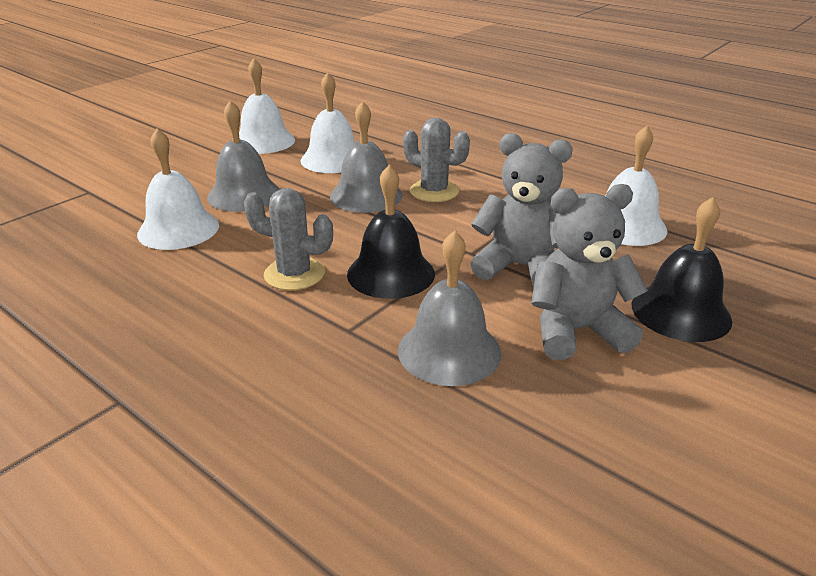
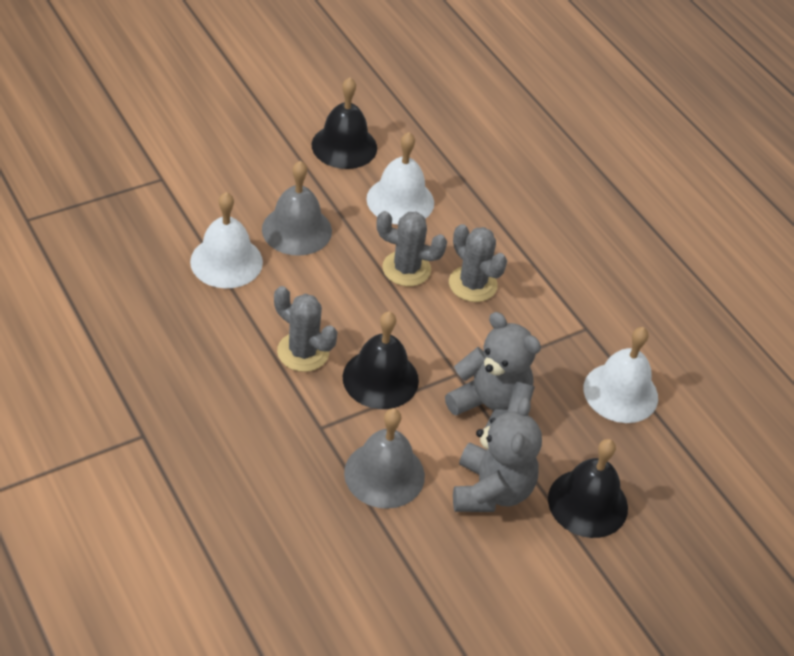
camera: 15 degrees right, 15 degrees up
(264, 141) = (344, 146): white bell -> black bell
(366, 195) = (406, 269): grey bell -> grey cactus
(576, 331) = (491, 490): grey teddy bear -> grey teddy bear turned 90 degrees clockwise

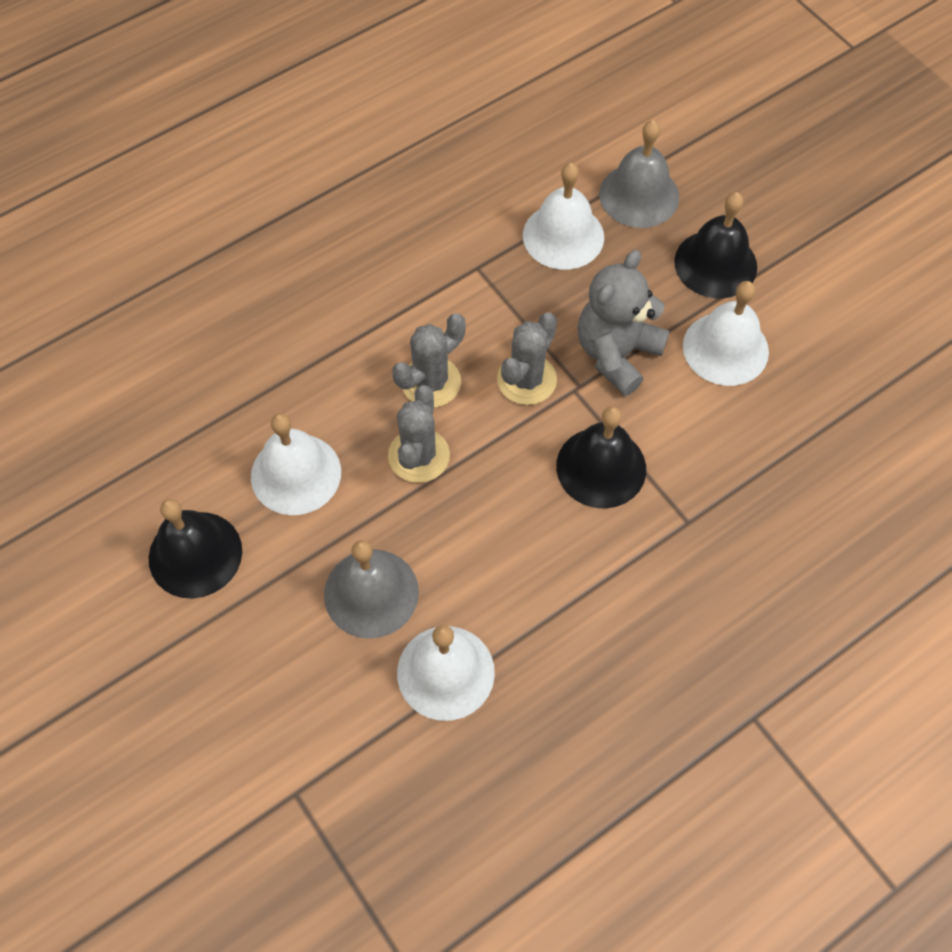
camera: 90 degrees left, 15 degrees up
(303, 352) = (580, 556): grey cactus -> grey cactus (526, 379)
(384, 474) = (734, 450): grey bell -> grey bell (639, 195)
(491, 490) = (725, 348): grey teddy bear -> white bell

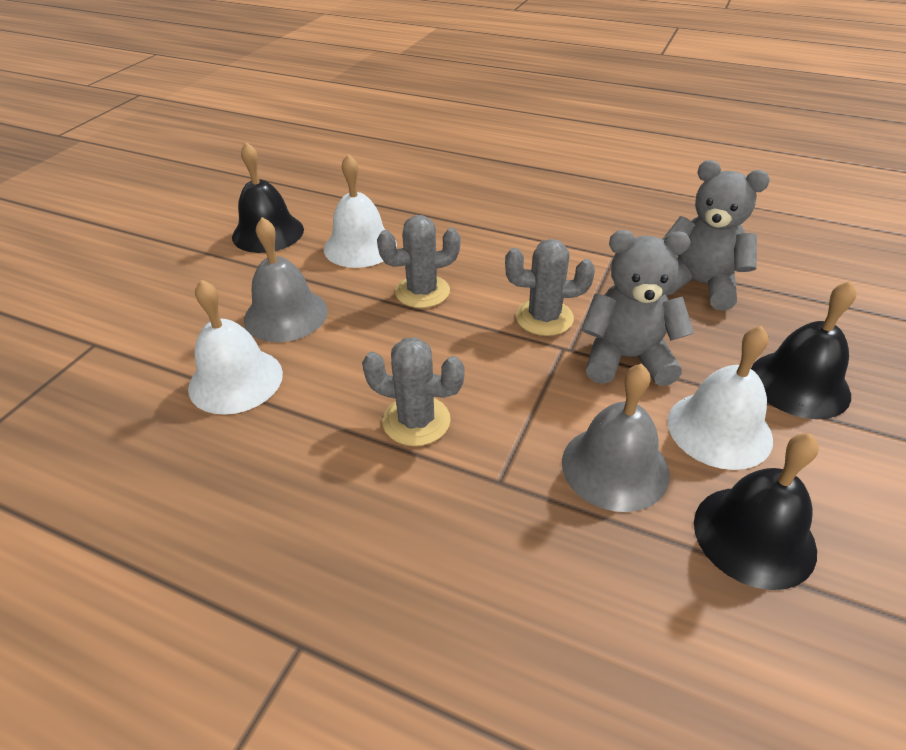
camera: 60 degrees right, 20 degrees down
(431, 382) = (491, 273): grey cactus -> grey cactus (416, 421)
(563, 236) = (699, 284): white bell -> grey teddy bear
(601, 467) = (503, 394): black bell -> black bell (754, 535)
(639, 195) = (796, 308): grey bell -> grey bell (615, 467)

